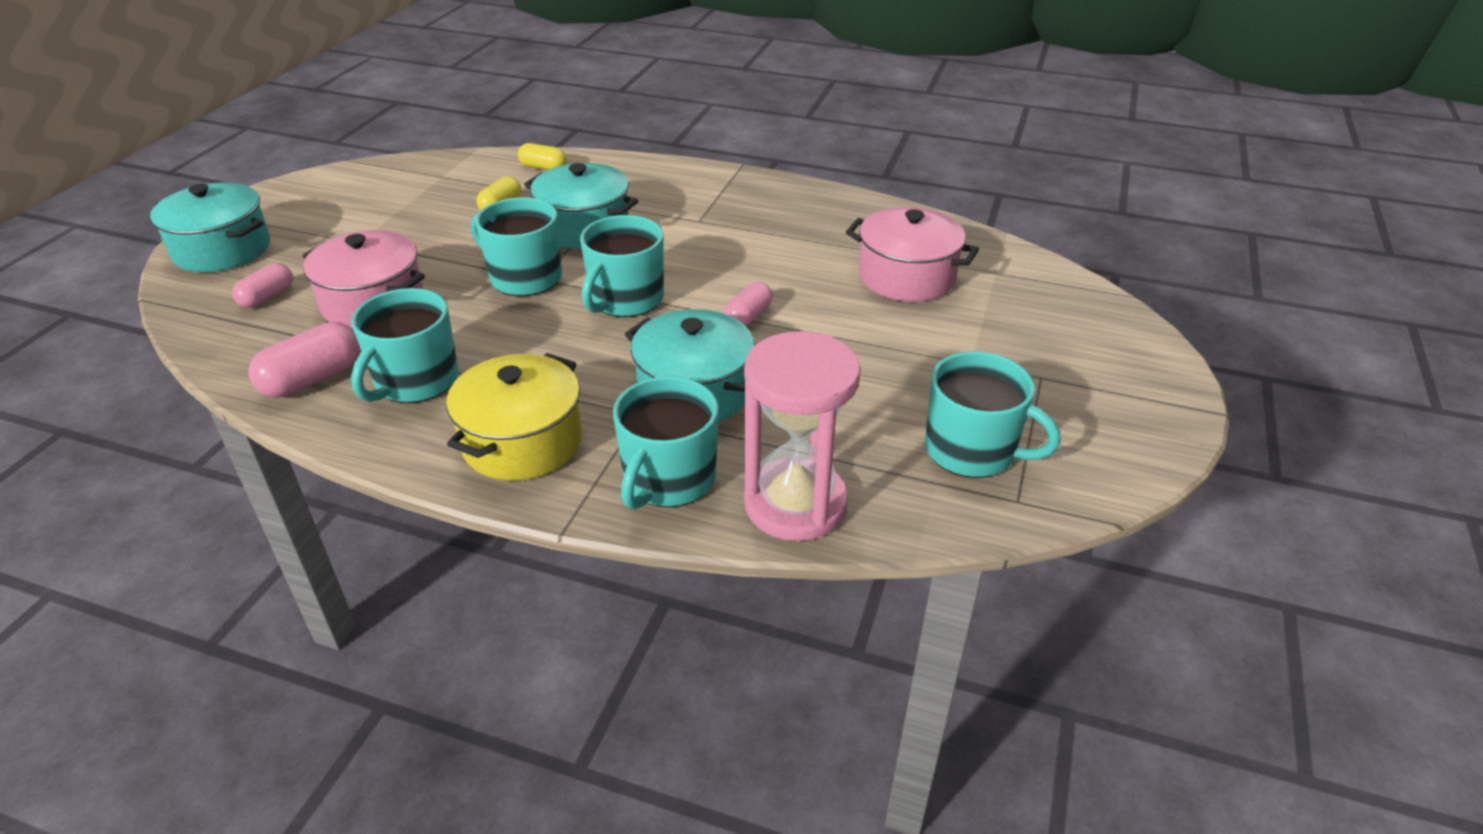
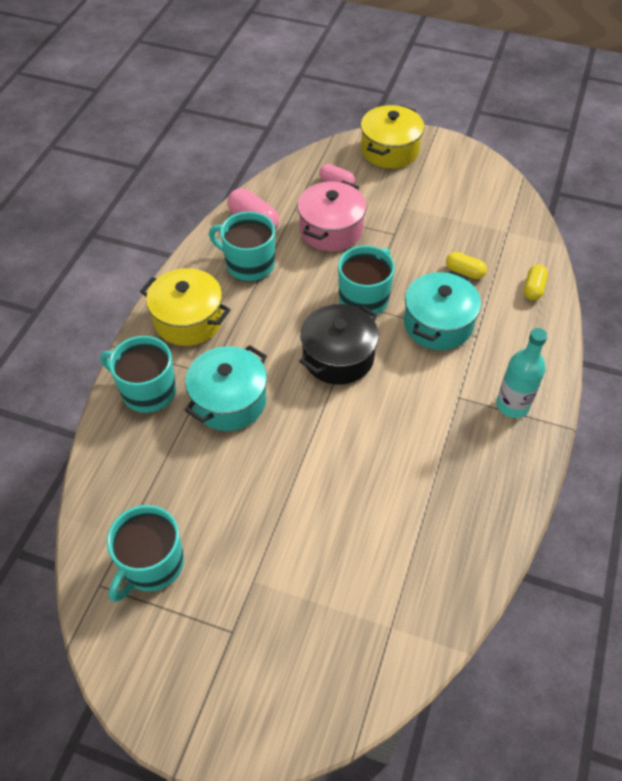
camera: 90 degrees right, 15 degrees up
(222, 249) = (390, 150): turquoise pot -> yellow pot
(625, 299) = (338, 357): turquoise mug -> black pot
(712, 191) = (512, 405): none -> turquoise bottle
(748, 317) = (316, 431): pink capsule -> none
(795, 504) = (116, 455): pink hourglass -> none
(906, 277) = (378, 549): pink pot -> none

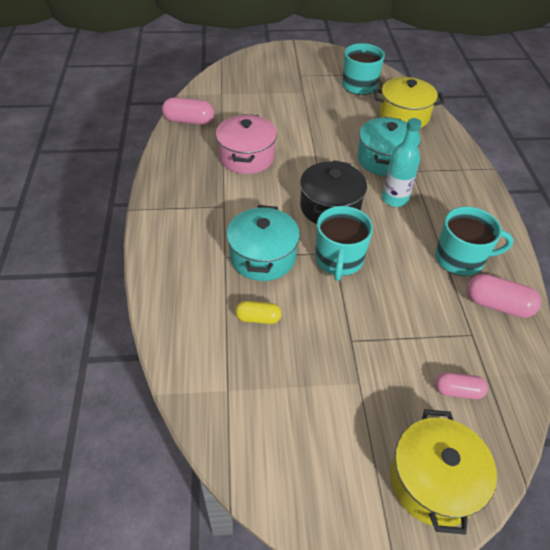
camera: 155 degrees right, 5 degrees down
(147, 391) = (441, 150): turquoise mug -> none
(188, 320) = (462, 199): yellow pot -> yellow pot (404, 116)
(331, 230) = (417, 322): pink pot -> pink pot (246, 157)
(464, 570) = (189, 121): none -> pink capsule
(512, 405) = (179, 212): turquoise bottle -> turquoise bottle (394, 199)
(533, 288) = (181, 322): yellow capsule -> none

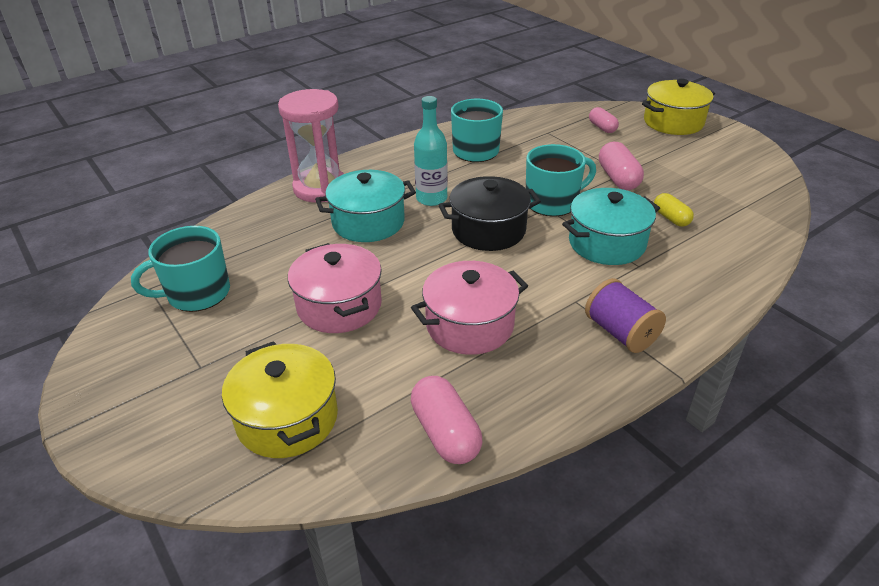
camera: 120 degrees left, 10 degrees down
(181, 208) = (620, 332): none -> purple spool
(306, 122) = (339, 306): none -> pink pot
(404, 116) = (258, 234): yellow pot -> yellow pot (287, 418)
(448, 154) = (320, 188): none -> pink hourglass
(497, 305) = (506, 129): pink capsule -> pink capsule (618, 178)

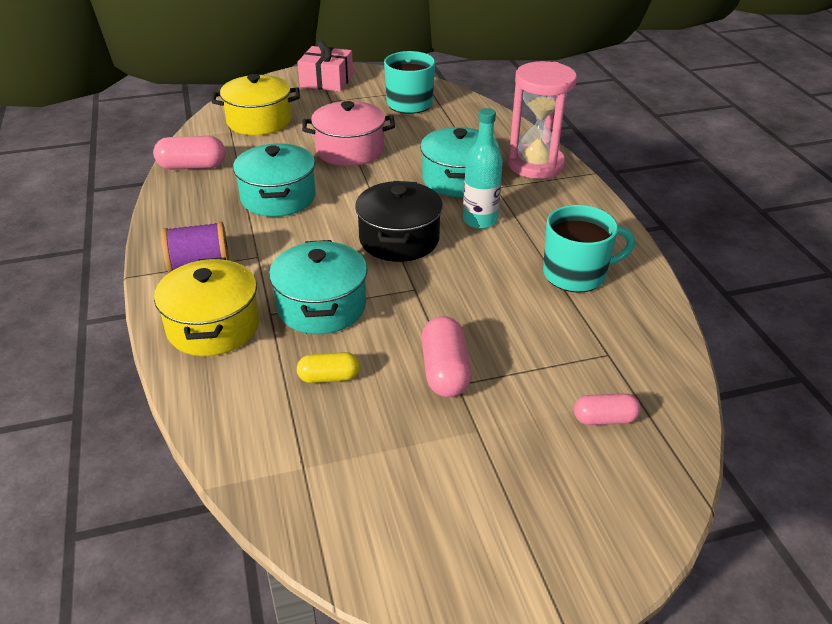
camera: 110 degrees right, 0 degrees up
(126, 395) = (326, 81): none -> pink gift
(469, 325) = (278, 197): pink pot -> turquoise pot
(552, 202) = (422, 296): turquoise mug -> none
(618, 178) = (445, 371): pink capsule -> pink capsule turned 75 degrees clockwise
(673, 122) = (596, 526): yellow pot -> yellow pot (213, 326)

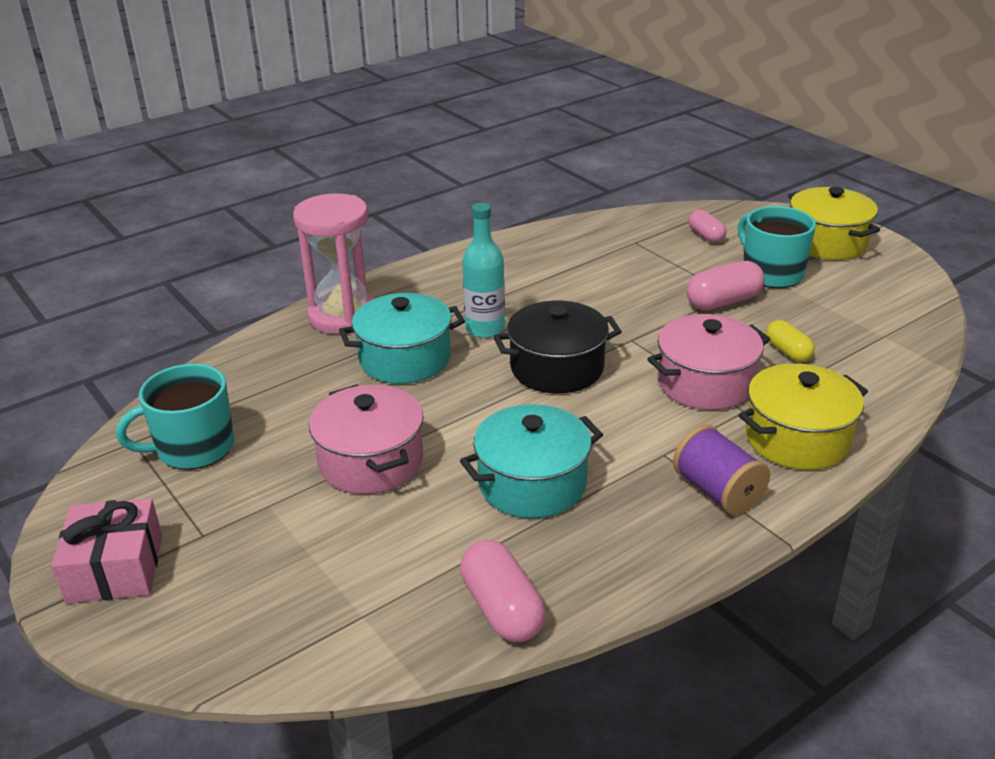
camera: 110 degrees left, 5 degrees down
(259, 121) = (312, 594): yellow pot -> yellow pot (827, 242)
(321, 306) = (705, 383): turquoise pot -> pink pot
(576, 274) = (540, 267): turquoise mug -> turquoise mug (771, 273)

